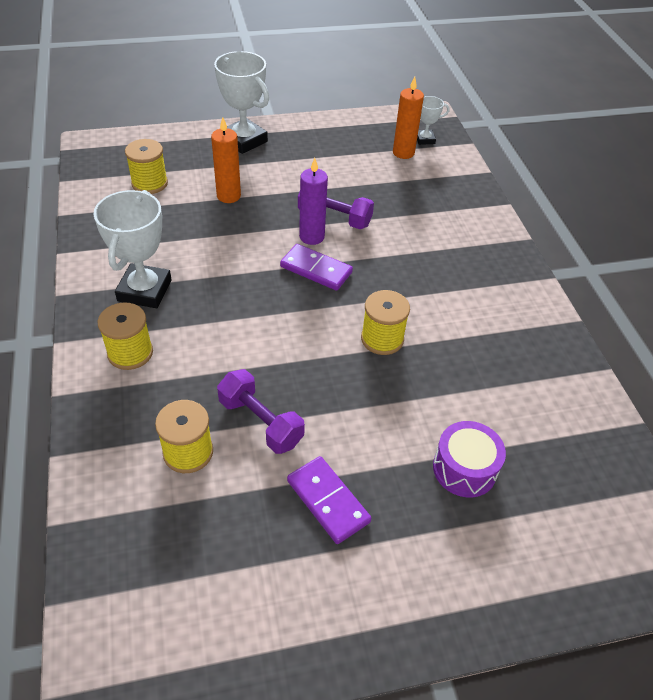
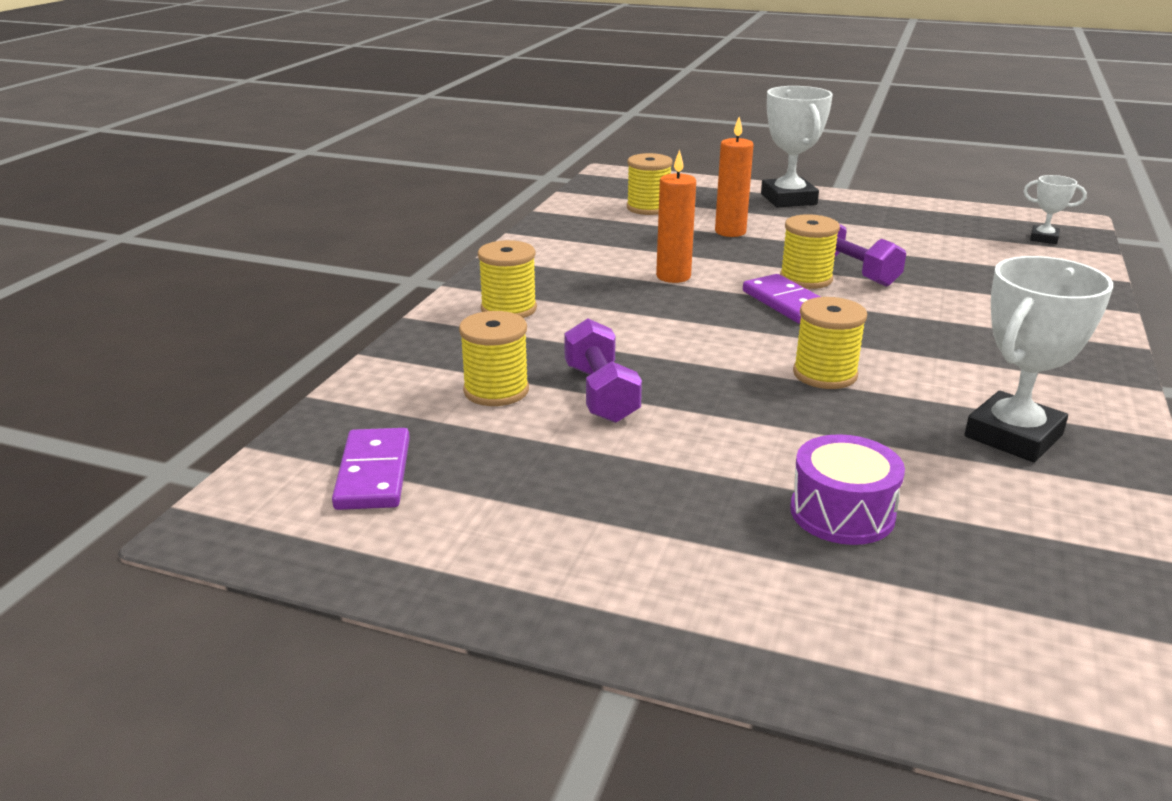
camera: 35 degrees right, 20 degrees down
(144, 290) = (568, 273): white trophy -> white trophy (1013, 436)
(311, 237) = (806, 279): purple candle -> yellow spool
(328, 501) = (621, 477): purple domino -> purple domino (374, 473)
(403, 153) = (1000, 243): orange candle -> orange candle (673, 276)

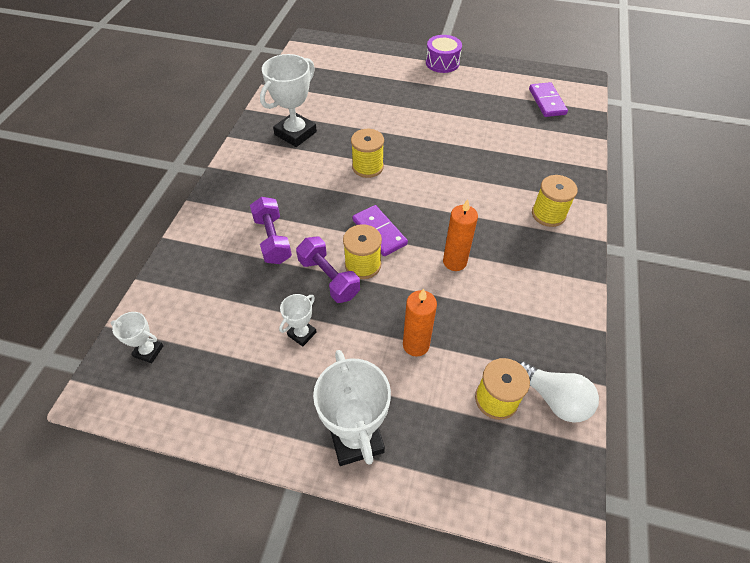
camera: 175 degrees right, 25 degrees up
(496, 390) = (522, 146): yellow spool -> none
(590, 206) = (554, 399): none -> white light bulb
(601, 394) = (474, 147): purple dumbbell -> purple dumbbell (272, 239)
(842, 513) = (375, 95): purple drum -> purple drum (442, 63)
(867, 241) = (302, 334): none -> white trophy

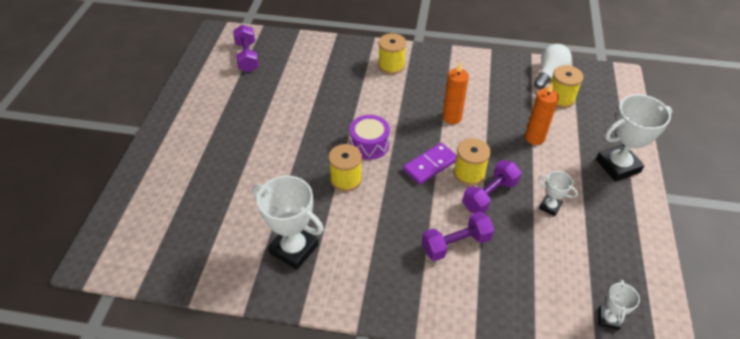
camera: 95 degrees left, 5 degrees down
(442, 63) = (171, 127): purple drum -> purple drum (369, 145)
(547, 102) = (247, 57): purple domino -> purple dumbbell

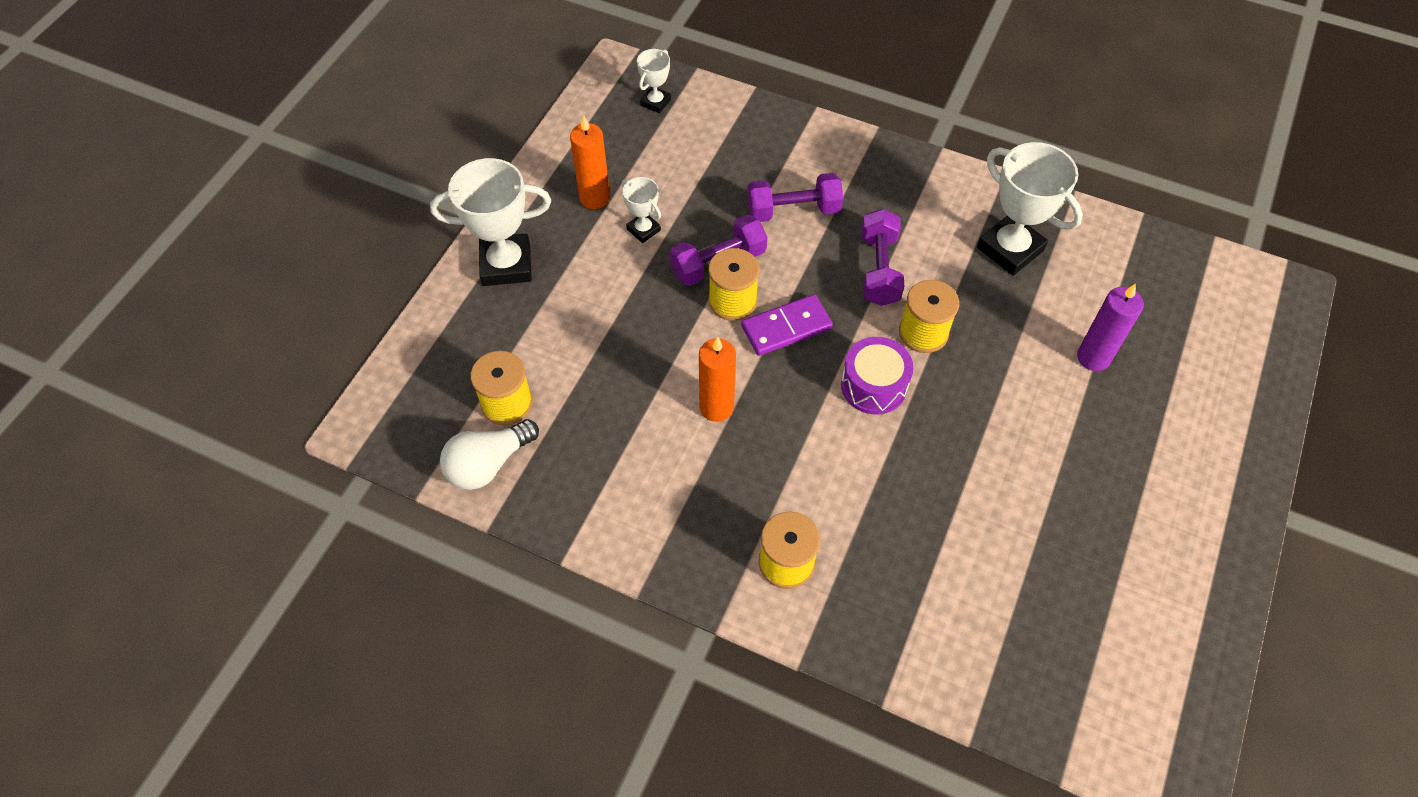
camera: 165 degrees left, 10 degrees up
(238, 186) = (1093, 357): none -> purple candle
(247, 57) = (1094, 668): purple dumbbell -> purple dumbbell (879, 269)
(534, 138) = (599, 337): orange candle -> orange candle (594, 198)

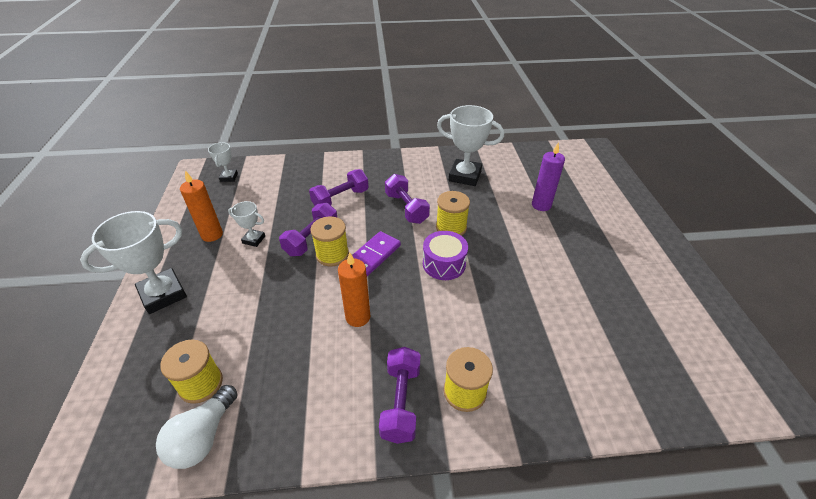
camera: 30 degrees left, 15 degrees down
(707, 535) = (401, 402): none -> purple dumbbell

